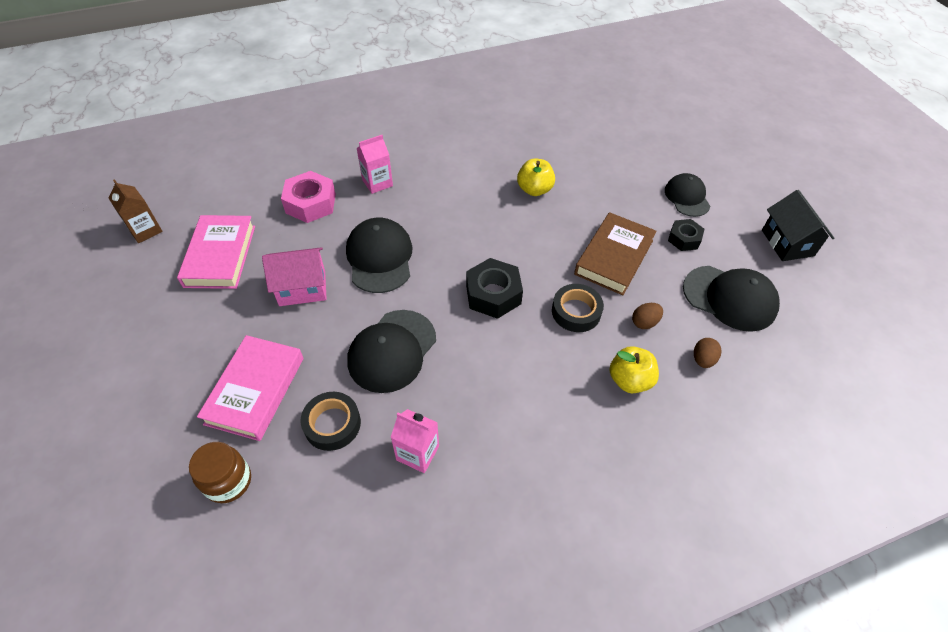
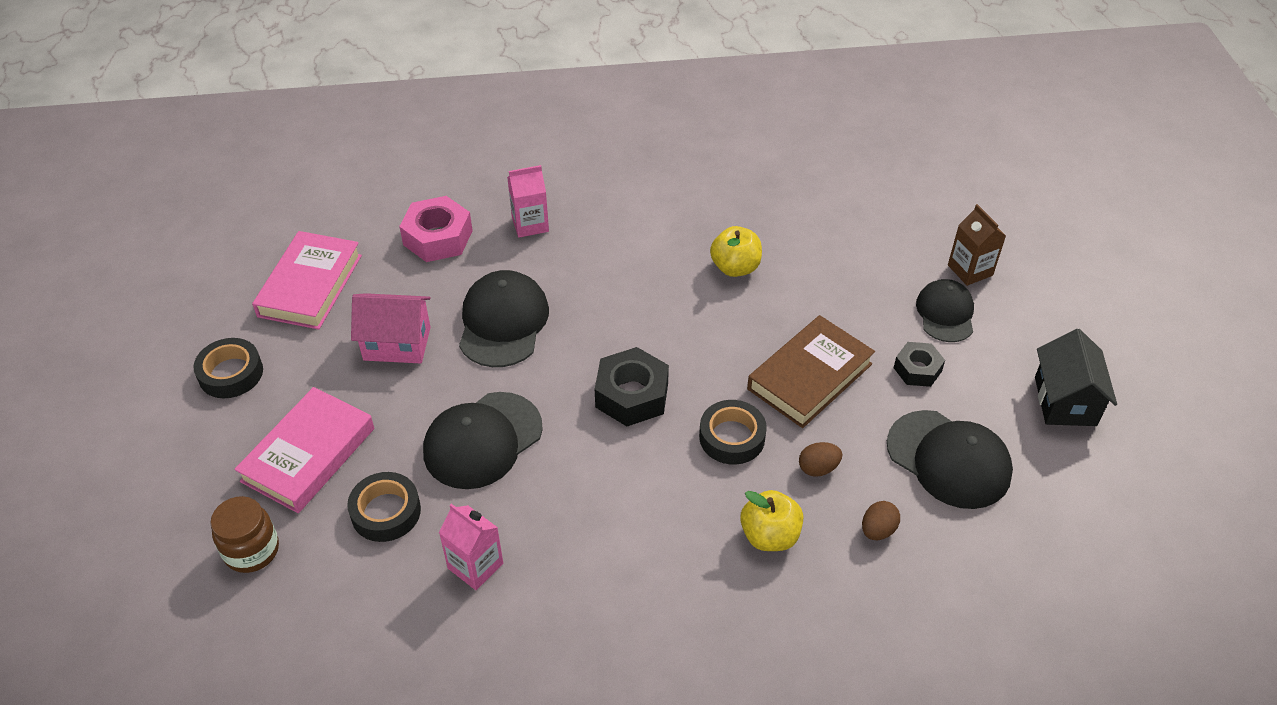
camera: 15 degrees right, 5 degrees down
(145, 230) = (231, 238): brown carton -> brown carton (970, 270)
(172, 337) = (231, 373): none -> black tape

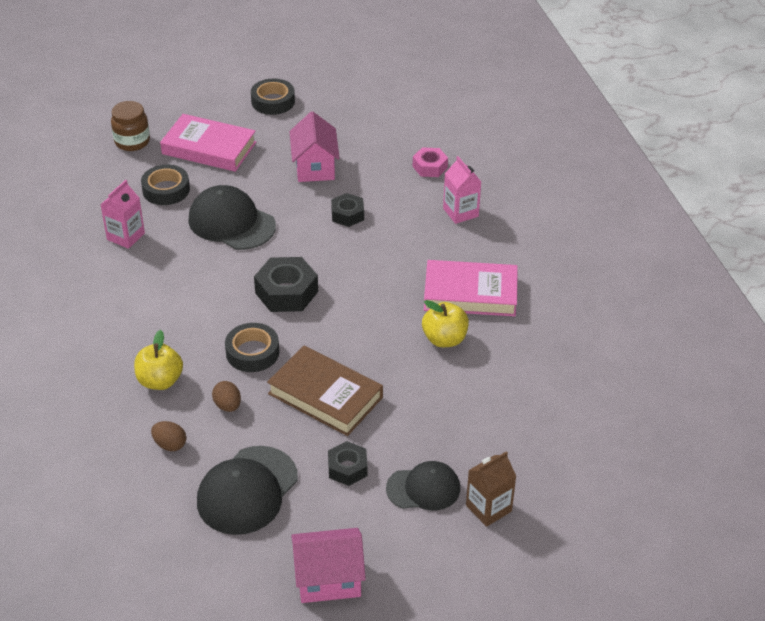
camera: 80 degrees right, 5 degrees down
(310, 285) = (362, 117): pink book -> pink book (470, 293)
(438, 238) = (430, 167): pink nut -> pink nut, size x0.62
(503, 322) = (347, 215): black cap -> black nut
(1065, 401) = (328, 579): black house -> pink house

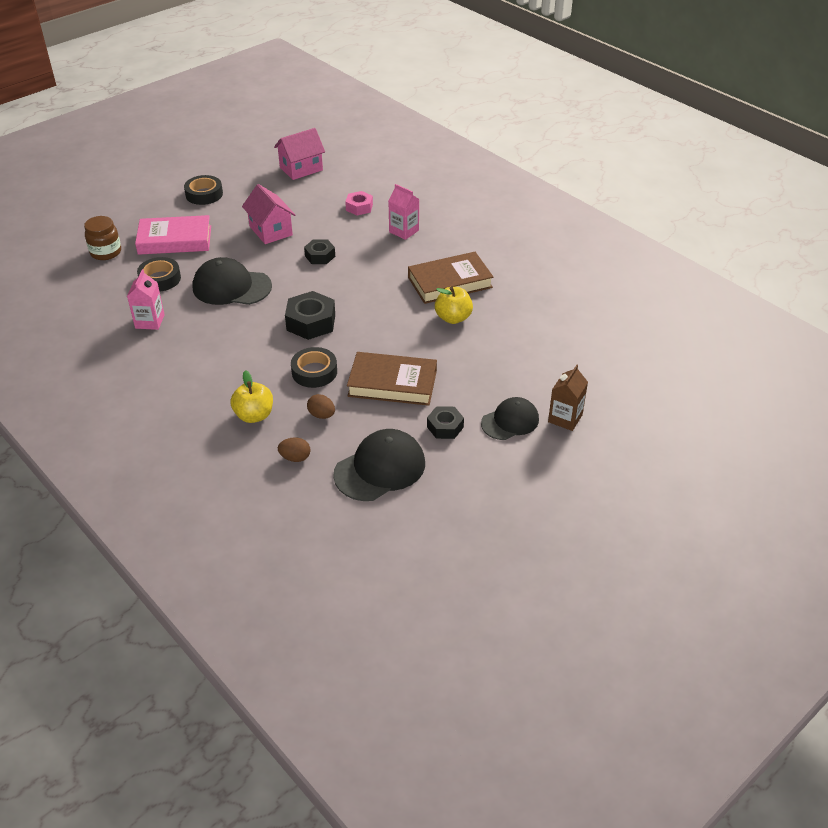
camera: 25 degrees left, 0 degrees up
(247, 490) = (380, 468): black cap -> black cap turned 135 degrees counterclockwise
(328, 579) = (486, 507): pink house -> pink house (301, 169)
(470, 293) = (450, 282): pink book -> brown book

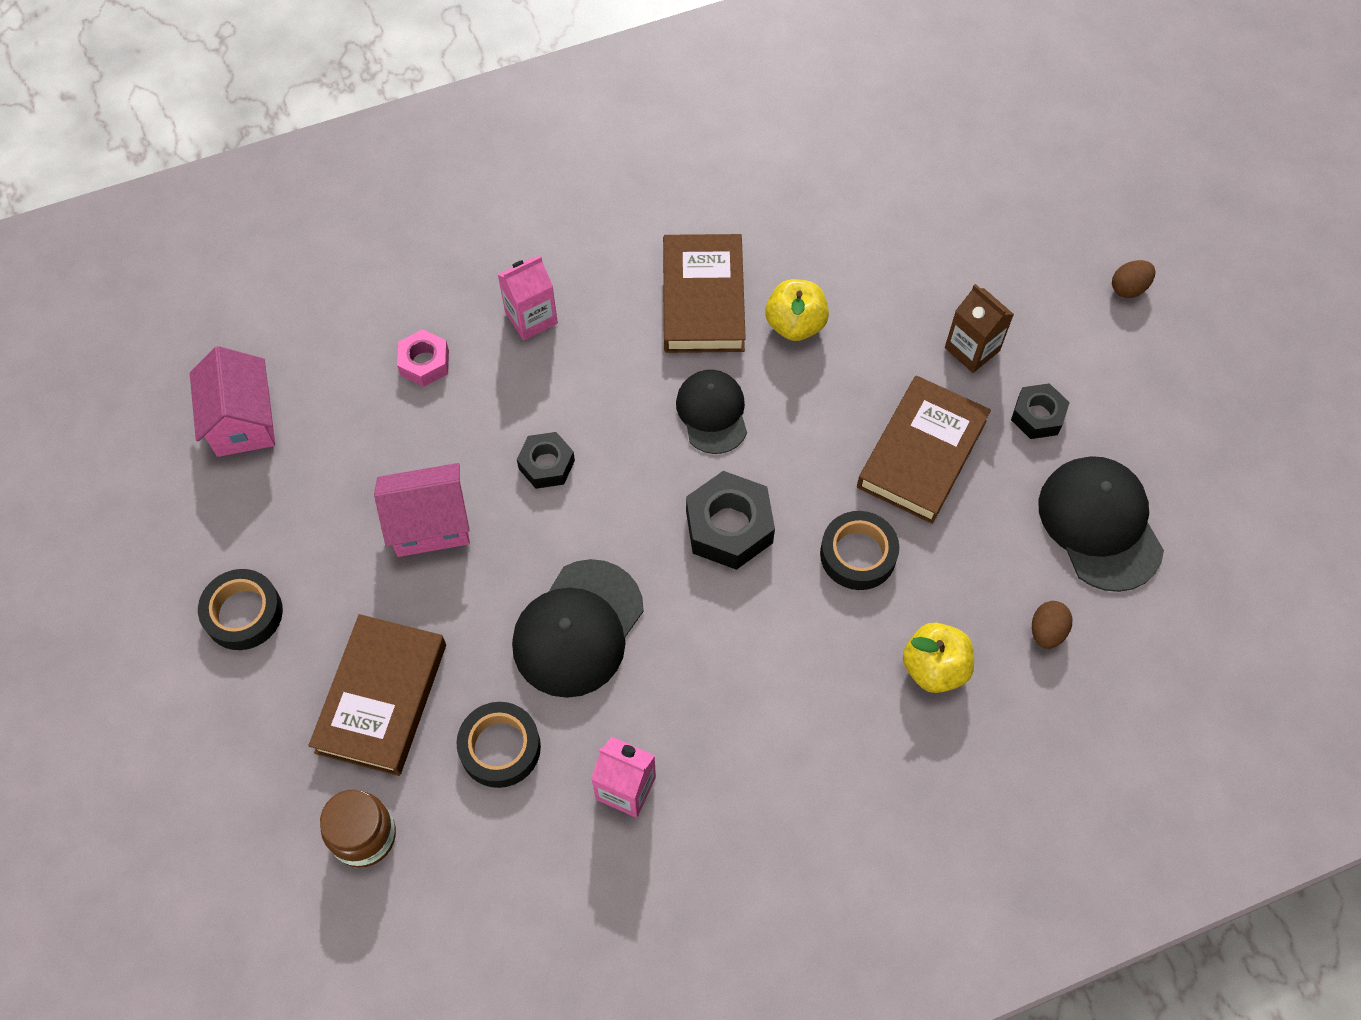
camera: 70 degrees left, 20 degrees up
(175, 240) = (382, 698): pink book -> brown book
(321, 415) = (963, 571): brown egg -> brown egg (1128, 288)
(510, 421) = (1050, 333): black cap -> black cap (712, 413)
(565, 418) = (1063, 267): brown carton -> brown carton (972, 349)

